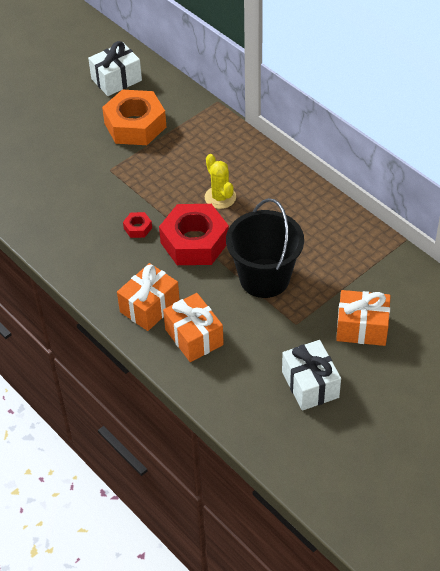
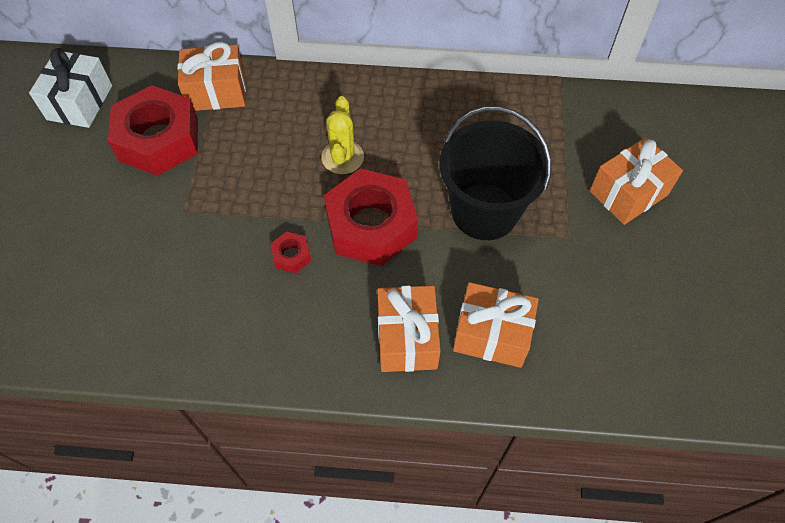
camera: 45 degrees left, 10 degrees up
(135, 125) = (159, 140): orange nut -> red nut
(192, 118) = (216, 92): none -> orange gift
(220, 197) = (342, 157): yellow cactus -> yellow cactus turned 75 degrees clockwise
(310, 384) = (656, 291): white gift -> none

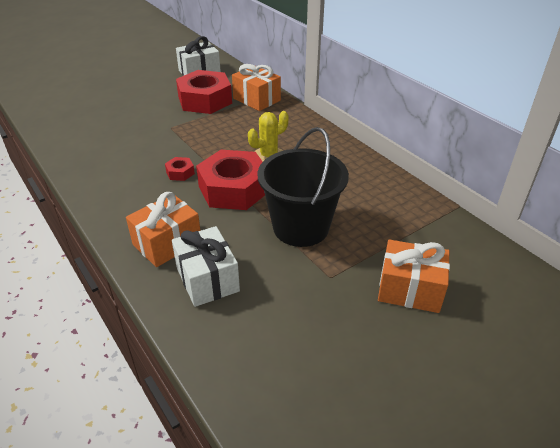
camera: 50 degrees right, 20 degrees down
(492, 334) = (207, 279): orange gift -> white gift

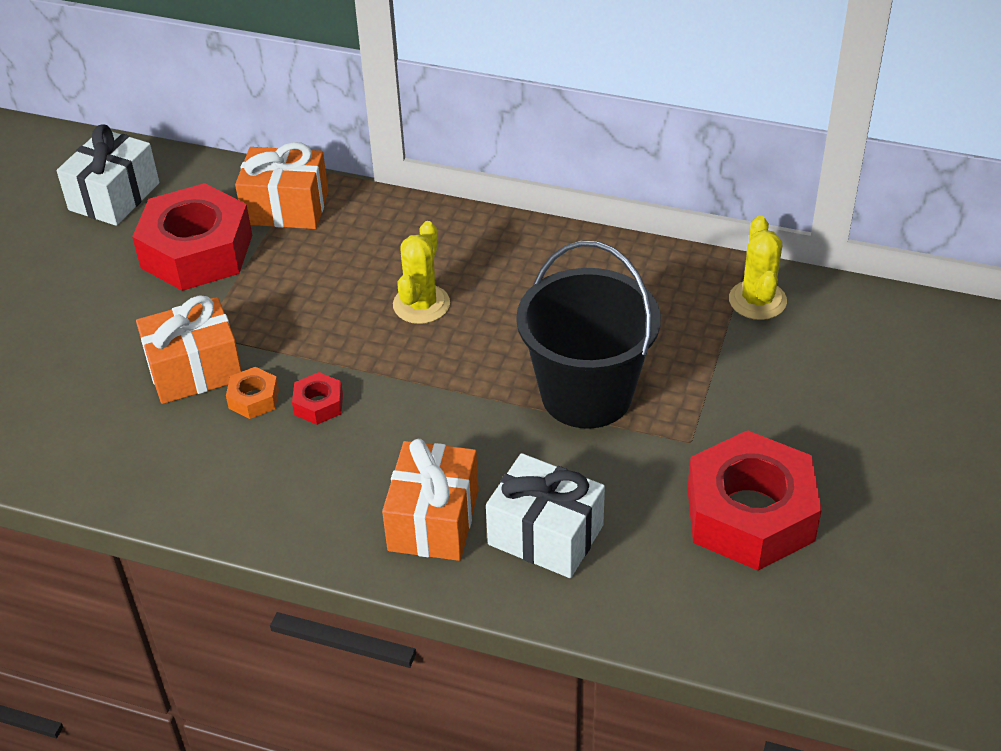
camera: 35 degrees left, 5 degrees up
(159, 158) = (253, 399): none -> orange nut
(234, 189) = (431, 387): red nut -> red nut (750, 514)
(410, 289) = (792, 403): orange gift -> orange gift (195, 370)
(441, 229) = (757, 300): none -> yellow cactus

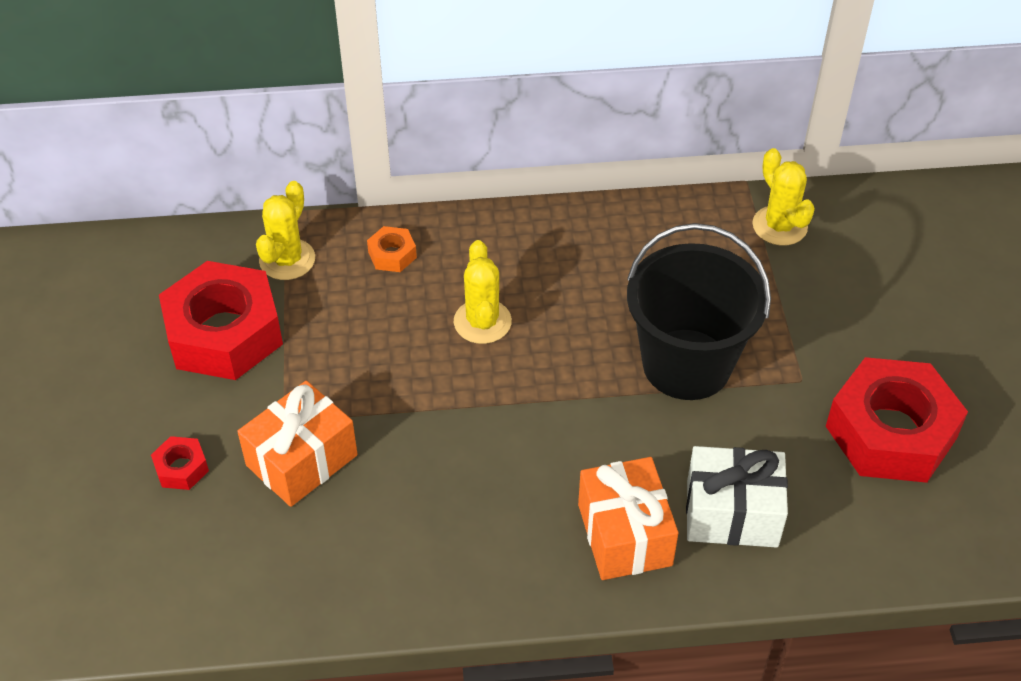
camera: 25 degrees left, 5 degrees up
(114, 196) = (98, 299): white gift -> none
(253, 399) = (379, 471): orange nut -> orange nut (392, 255)
(286, 207) = (287, 260): orange gift -> yellow cactus
(318, 404) = (447, 456): red nut -> red nut (181, 468)

